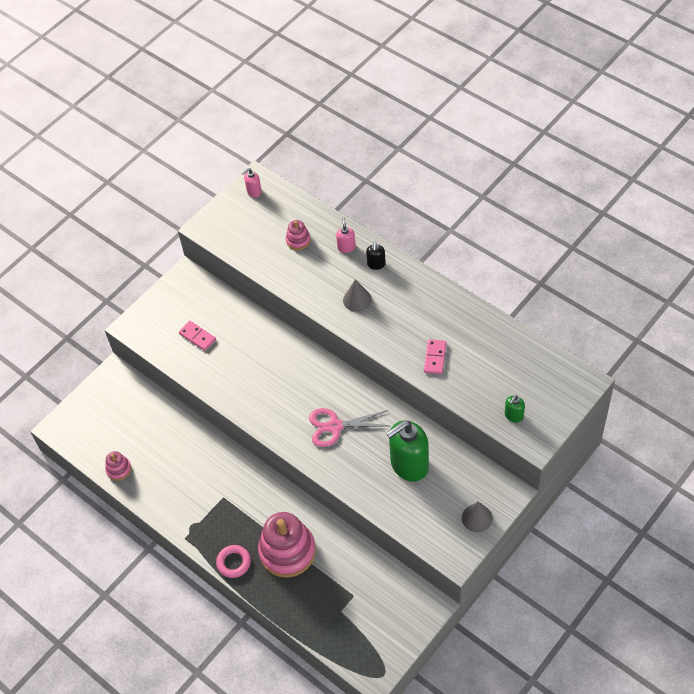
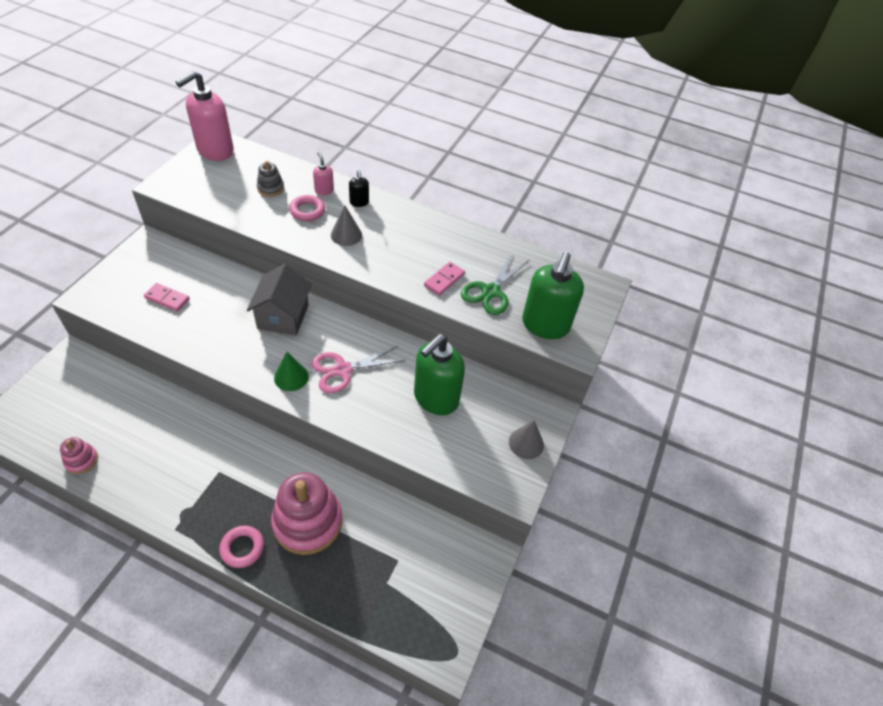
camera: 25 degrees left, 5 degrees down
(254, 191) = (215, 151): pink soap dispenser -> pink soap dispenser, size x2.23
(290, 426) = (291, 377): none -> green cone
(293, 367) = (283, 316): none -> grey house
(298, 240) = (270, 188): pink stacking toy -> grey stacking toy
(327, 269) = (307, 211): none -> pink ring
(435, 358) = (444, 280): pink domino -> pink domino turned 45 degrees clockwise
(474, 375) = (491, 291): none -> green scissors
(513, 416) = (545, 325): green soap dispenser -> green soap dispenser, size x2.23

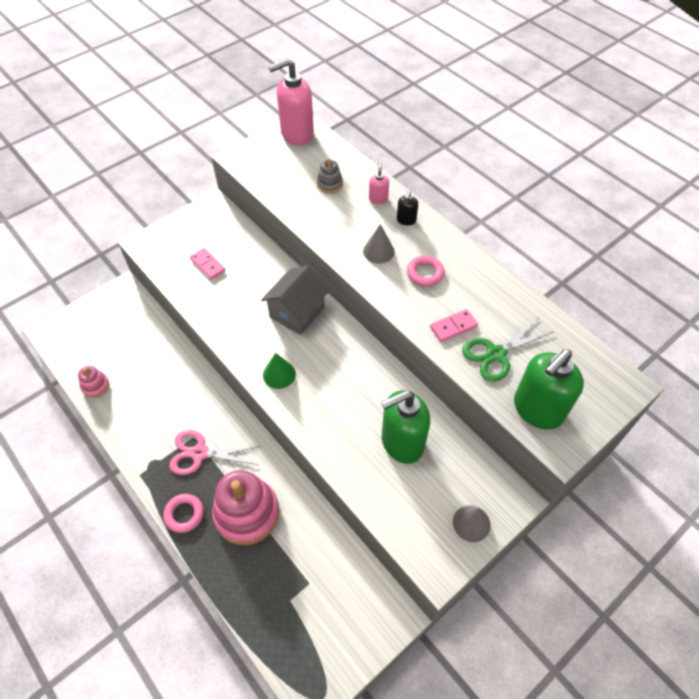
camera: 30 degrees right, 5 degrees up
(307, 211) = (353, 216): pink ring -> pink ring (425, 273)
(343, 370) = (327, 383): pink scissors -> pink scissors (199, 453)

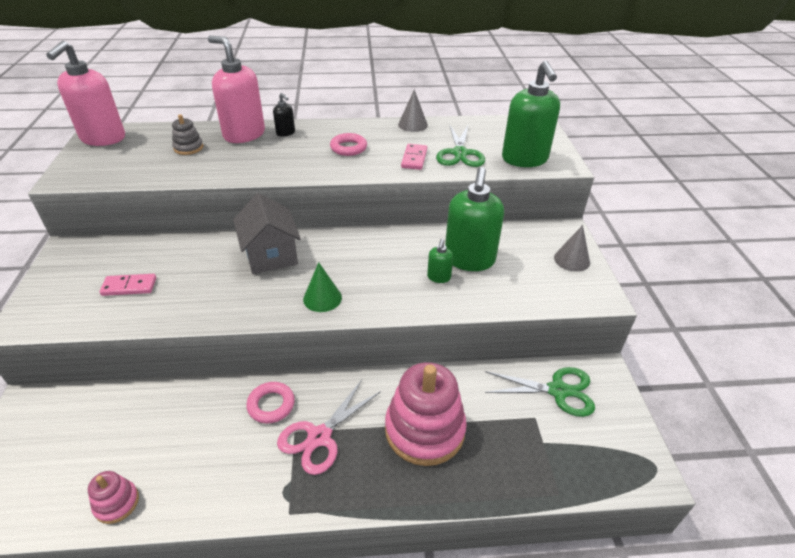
camera: 55 degrees left, 15 degrees down
(184, 514) = (379, 490): pink ring -> pink ring (271, 405)
(348, 588) = (558, 390): none -> green scissors
(361, 433) = (438, 277): none -> green soap dispenser
(378, 199) = (244, 134): pink soap dispenser -> pink soap dispenser, size x2.23
(378, 251) = (295, 157): grey cone -> grey cone (412, 124)

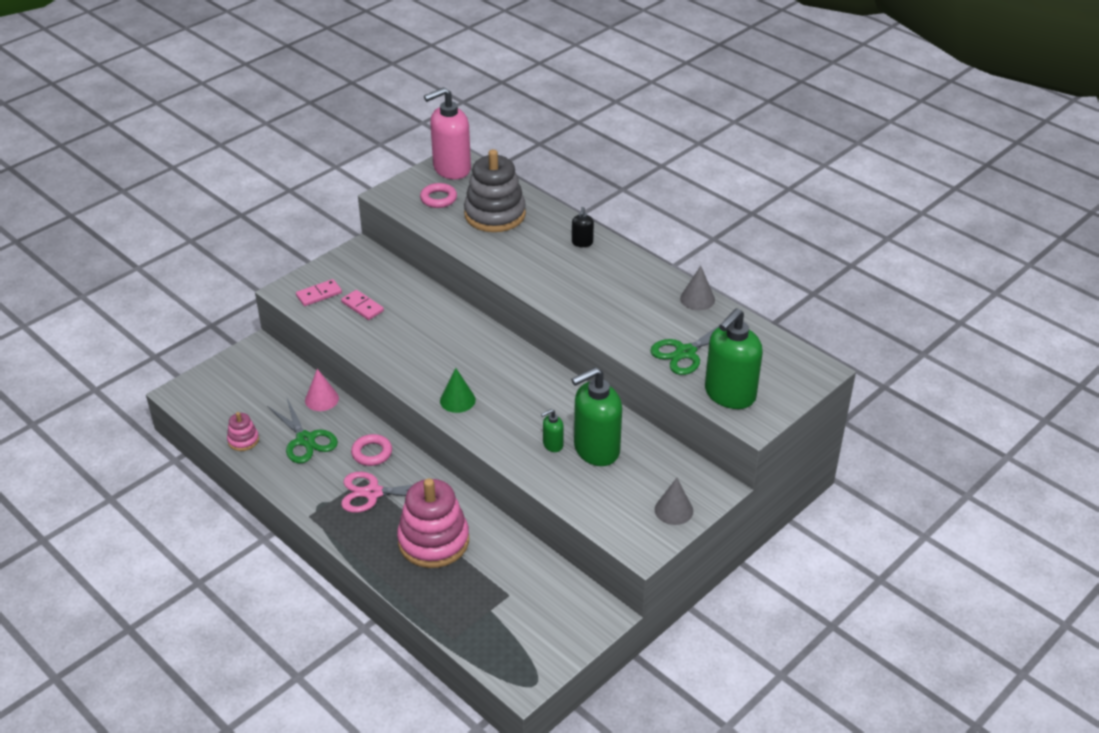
camera: 50 degrees right, 0 degrees up
(159, 398) = (321, 399): none -> pink cone
(188, 148) = (495, 214): grey stacking toy -> grey stacking toy, size x2.13
(244, 134) = (549, 225): pink soap dispenser -> none
(271, 255) = (470, 344): grey house -> none
(348, 148) = (606, 289): pink ring -> pink ring (438, 199)
(414, 158) = (640, 332): pink domino -> pink domino (319, 294)
(558, 390) = (551, 596): green scissors -> green scissors (305, 440)

